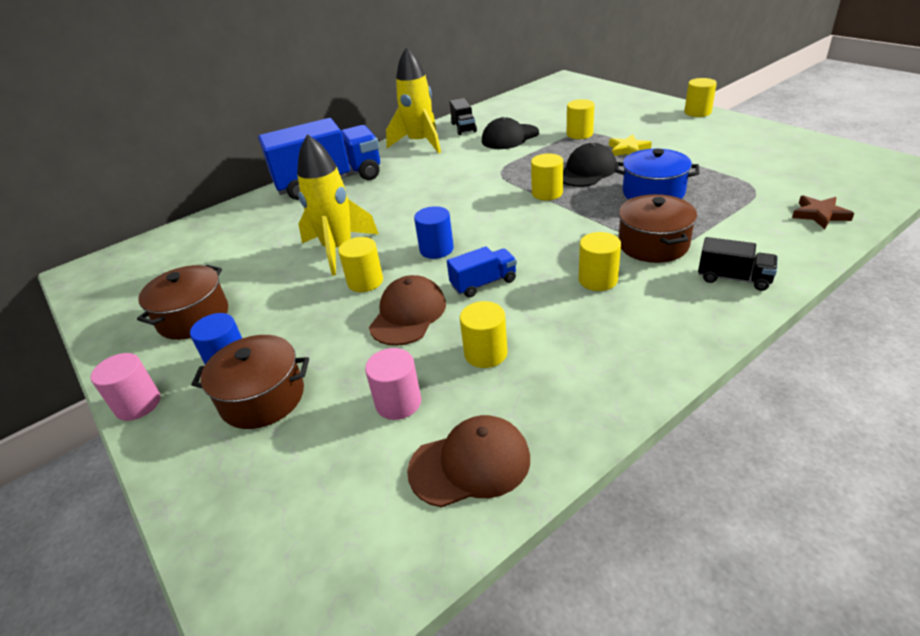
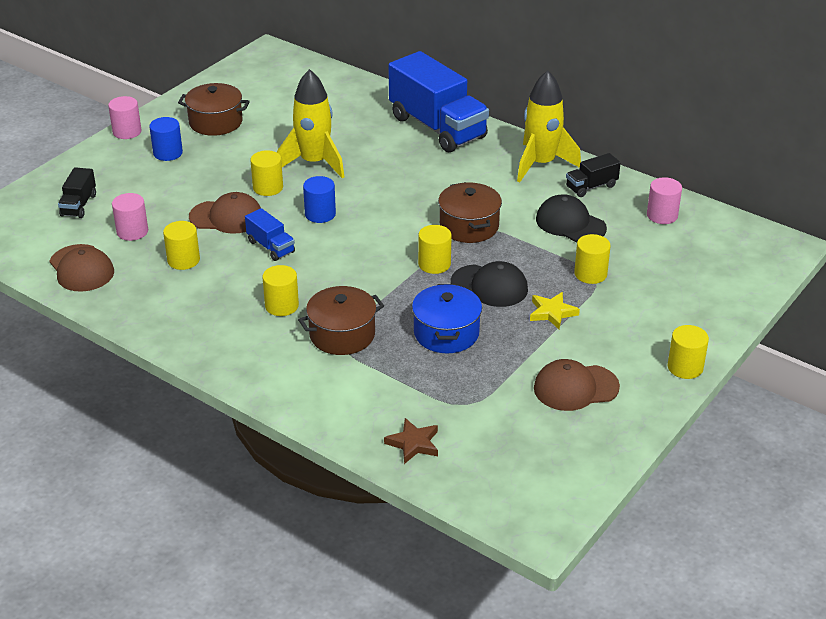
camera: 70 degrees right, 0 degrees up
(262, 398) = (134, 177): brown pot -> brown pot (469, 226)
(513, 108) = (662, 215): none -> pink cylinder
(726, 147) = (575, 387): none -> brown cap
(733, 278) = (291, 380): black truck -> black truck (79, 205)

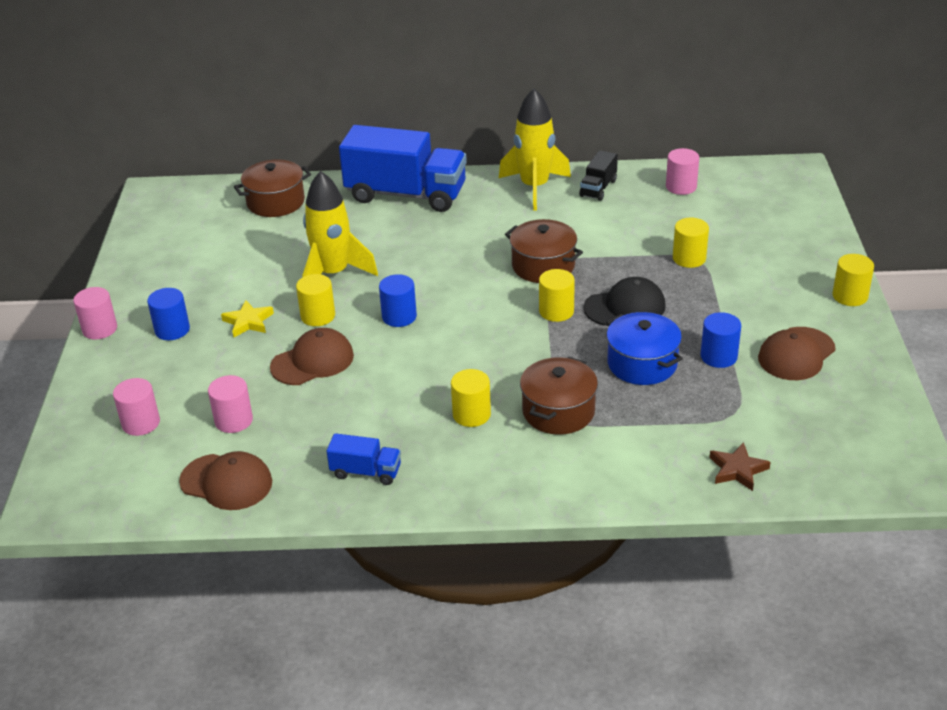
camera: 35 degrees left, 0 degrees up
(79, 205) = (141, 423): black truck -> pink cylinder
(183, 260) = (322, 421): yellow cylinder -> none
(215, 122) = (185, 279): brown pot -> brown pot (276, 202)
(271, 247) = (391, 367): blue truck -> blue truck (366, 472)
(511, 358) = (718, 356): none -> blue cylinder
(552, 313) = (701, 304): yellow star -> yellow star (248, 322)
(570, 223) = (621, 225): black cap -> none

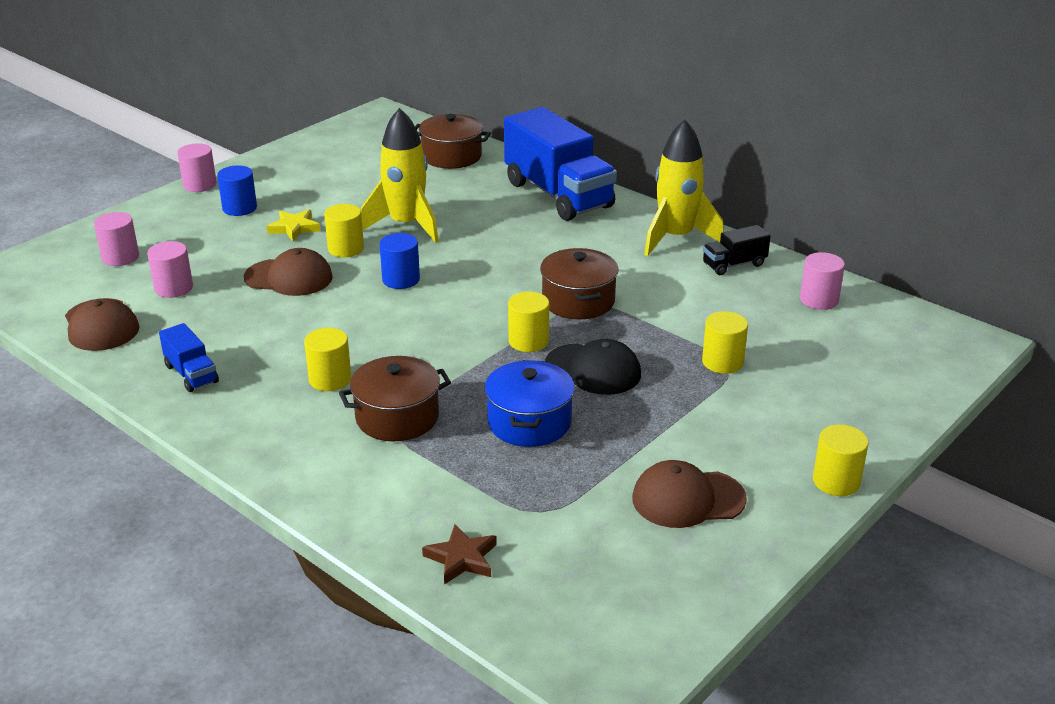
camera: 40 degrees right, 5 degrees down
(718, 356) = (608, 457): blue cylinder -> none

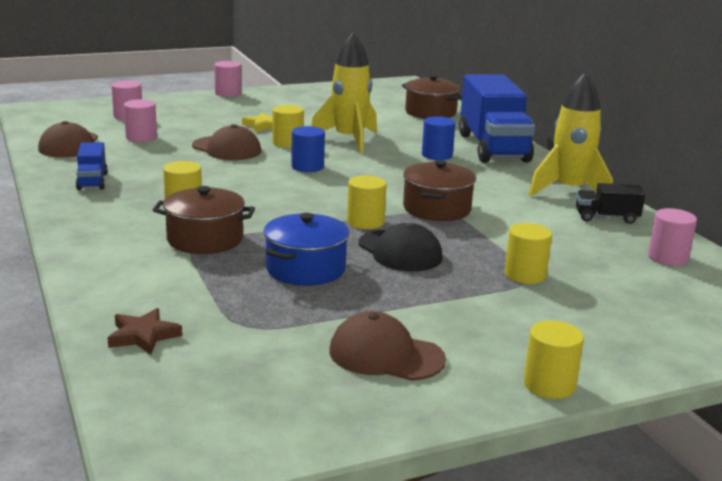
camera: 25 degrees right, 10 degrees down
(239, 208) = (239, 109): blue cylinder -> blue cylinder (437, 155)

